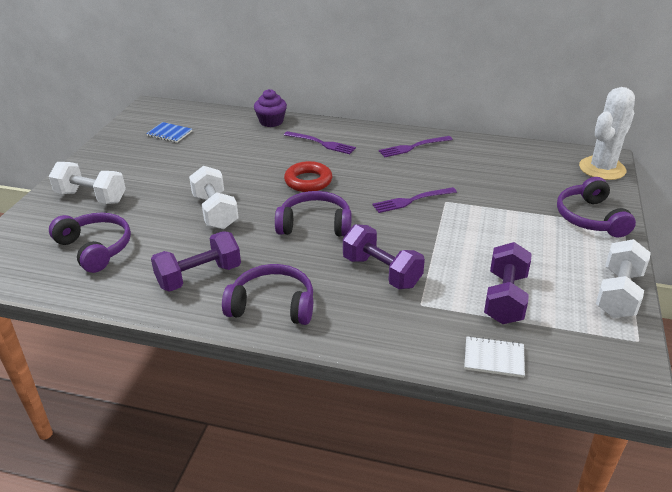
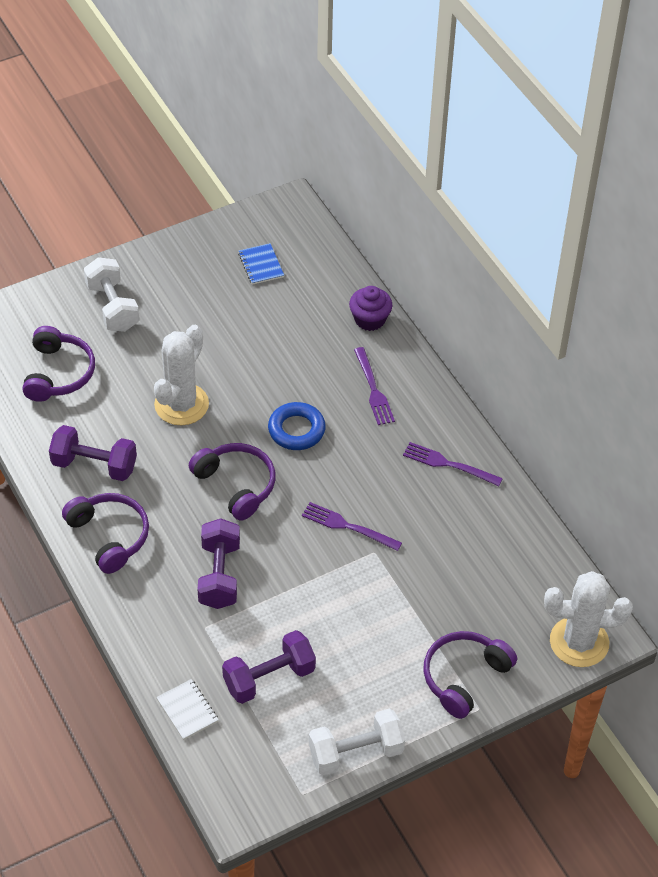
camera: 45 degrees right, 15 degrees up
(215, 212) = (181, 404): white dumbbell -> white cactus
(308, 181) = (296, 430): red ring -> blue ring

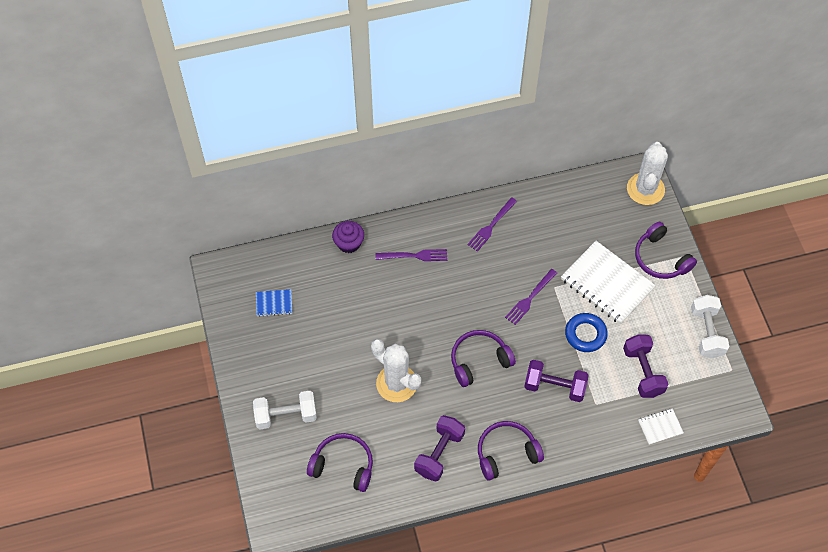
camera: 75 degrees left, 10 degrees up
(296, 430) = (439, 312): blue ring -> blue ring (585, 334)
(400, 615) = (607, 283): none -> white notebook

